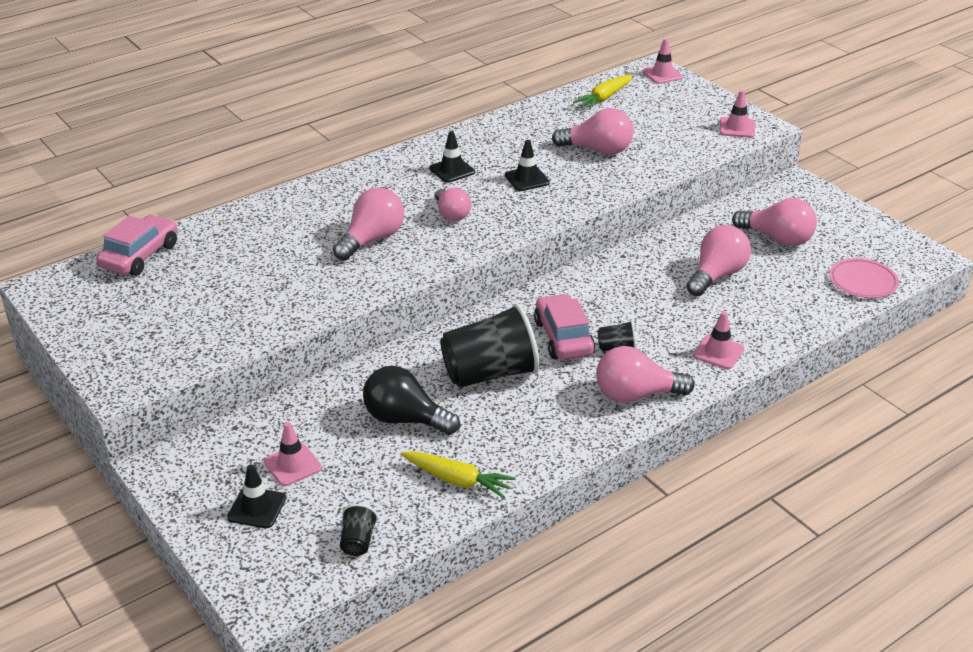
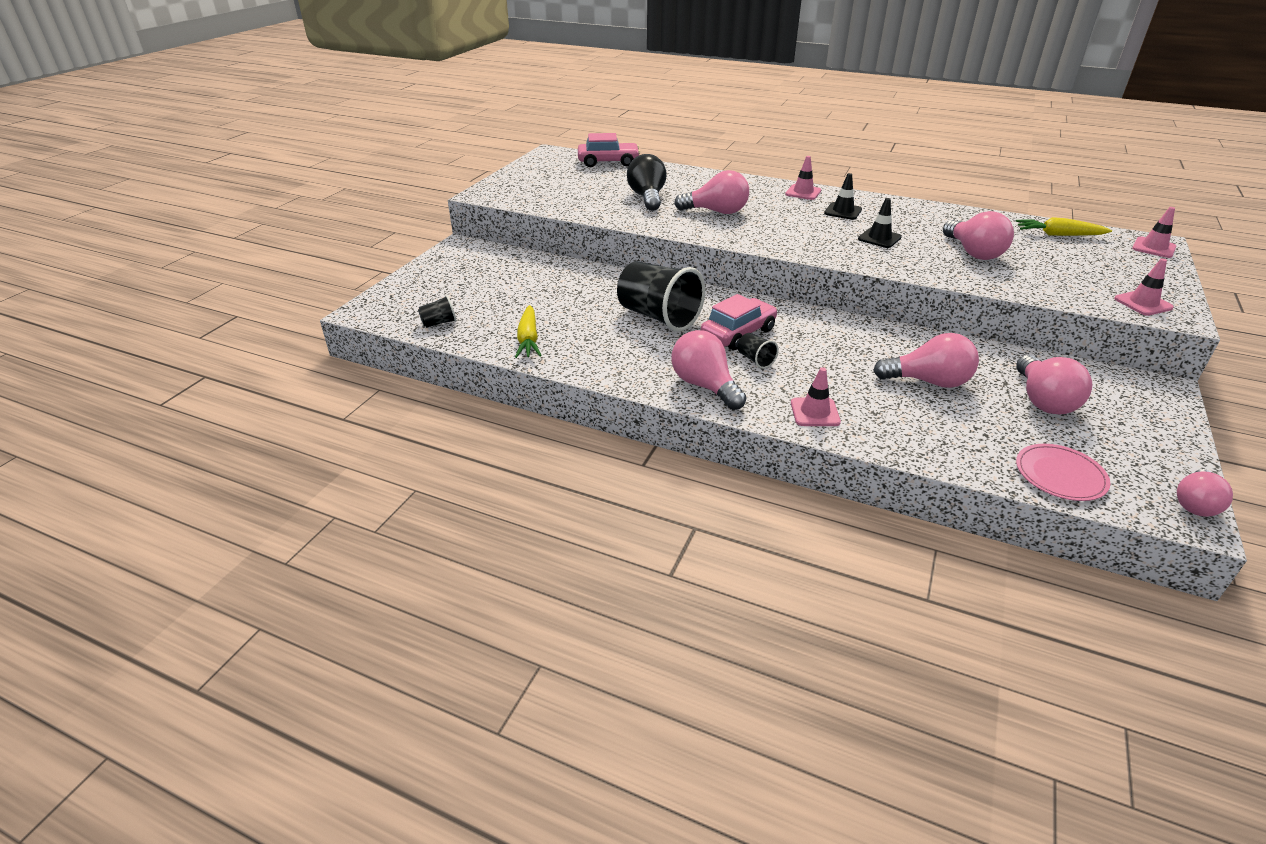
camera: 60 degrees right, 0 degrees up
(257, 508) = (446, 283): black traffic cone -> none
(292, 465) = (494, 281): pink traffic cone -> pink traffic cone (803, 192)
(405, 419) = (574, 302): black light bulb -> black light bulb (647, 197)
(451, 214) = (787, 226): pink light bulb -> pink light bulb (1195, 504)

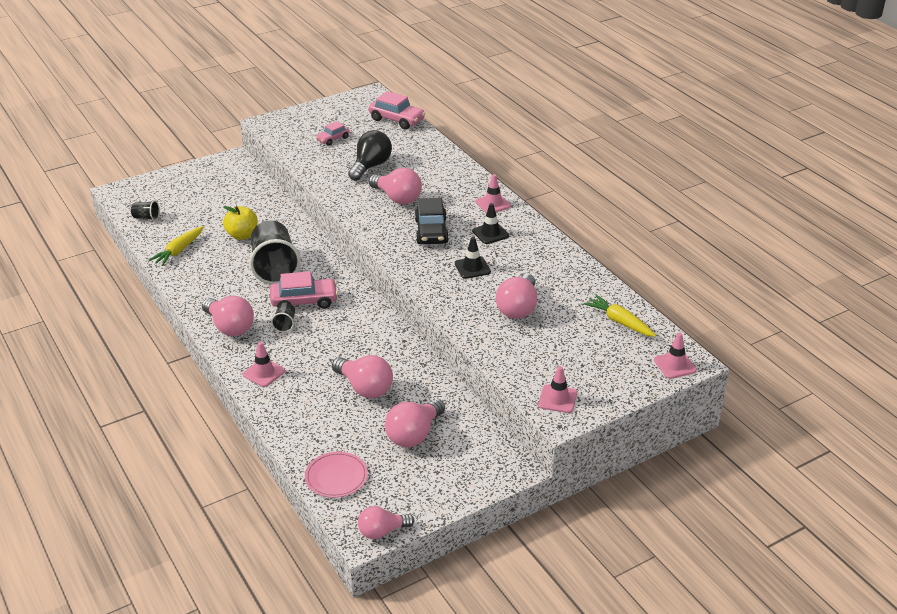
camera: 35 degrees right, 0 degrees up
(573, 189) = (333, 139): none -> pink car
(577, 302) = (242, 235): none -> yellow apple
(705, 386) = (230, 327): pink light bulb -> pink light bulb turned 135 degrees clockwise
(793, 225) = (431, 231): none -> black car

